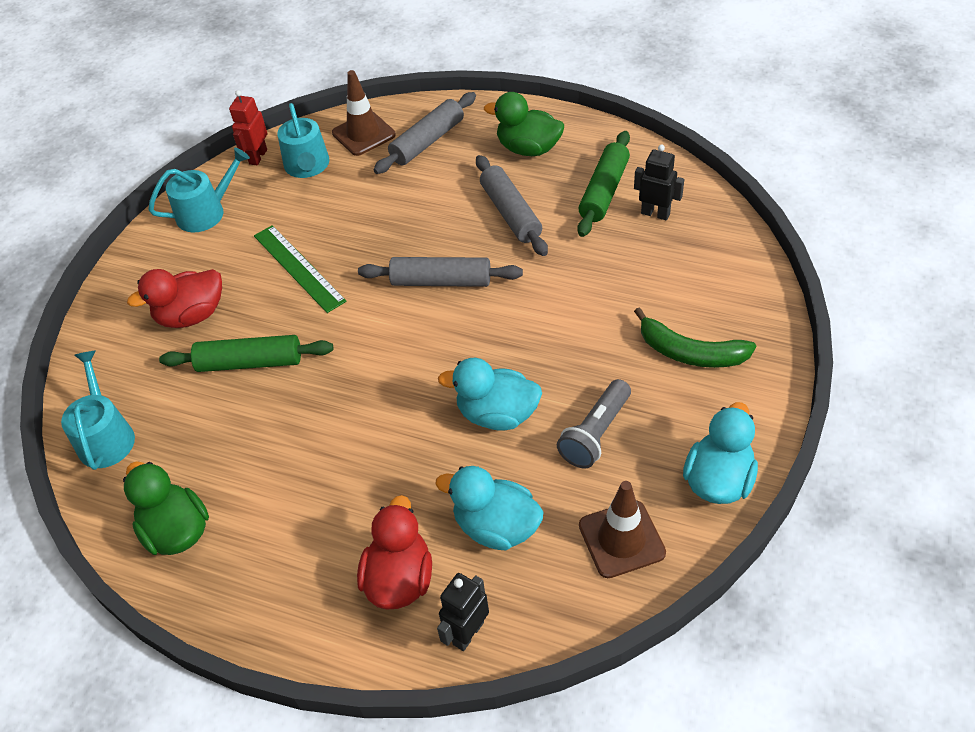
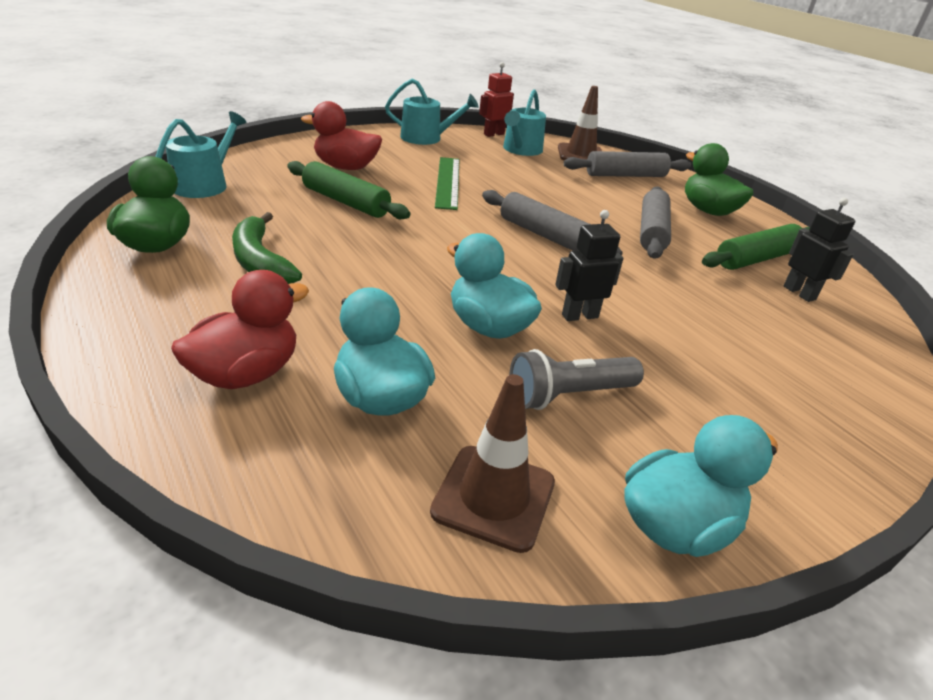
camera: 30 degrees right, 15 degrees down
(468, 633) = (235, 457): black robot -> black robot (579, 316)
(690, 352) = (747, 398): green banana -> green banana (260, 261)

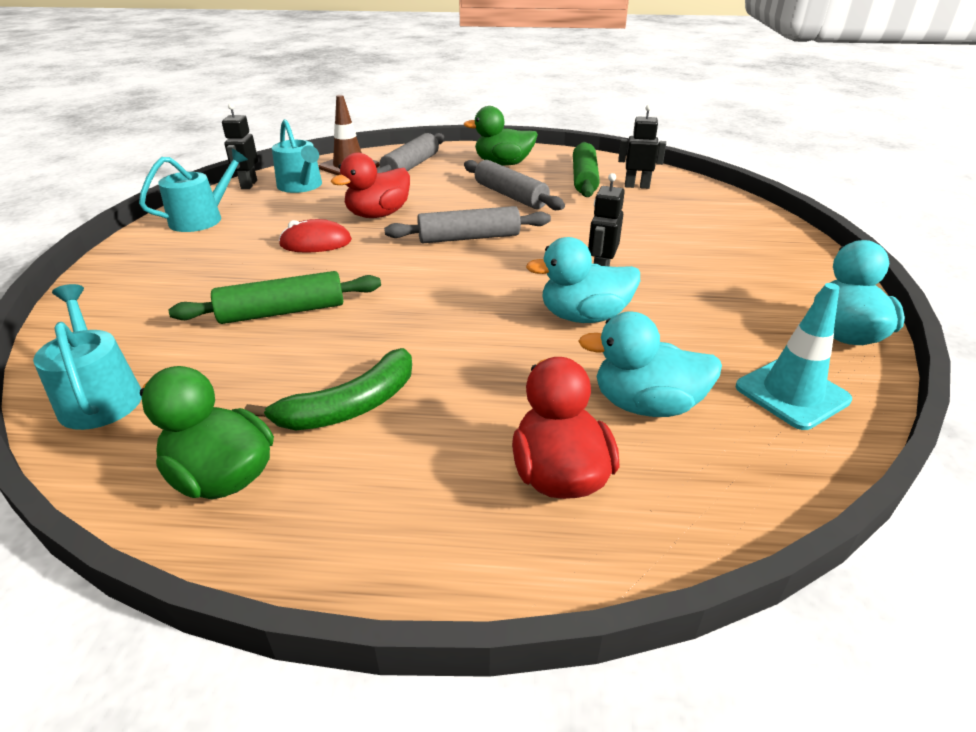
camera: 50 degrees left, 0 degrees up
(260, 261) = (350, 406): green banana -> green banana turned 45 degrees counterclockwise
(346, 167) = (201, 285): red duck -> red duck (378, 214)
(448, 182) = (316, 243): green ruler -> red mouse
(493, 134) = (248, 185): red robot -> black robot
(494, 497) = (792, 393): brown traffic cone -> turquoise traffic cone
(568, 395) = (695, 317): grey flashlight -> none

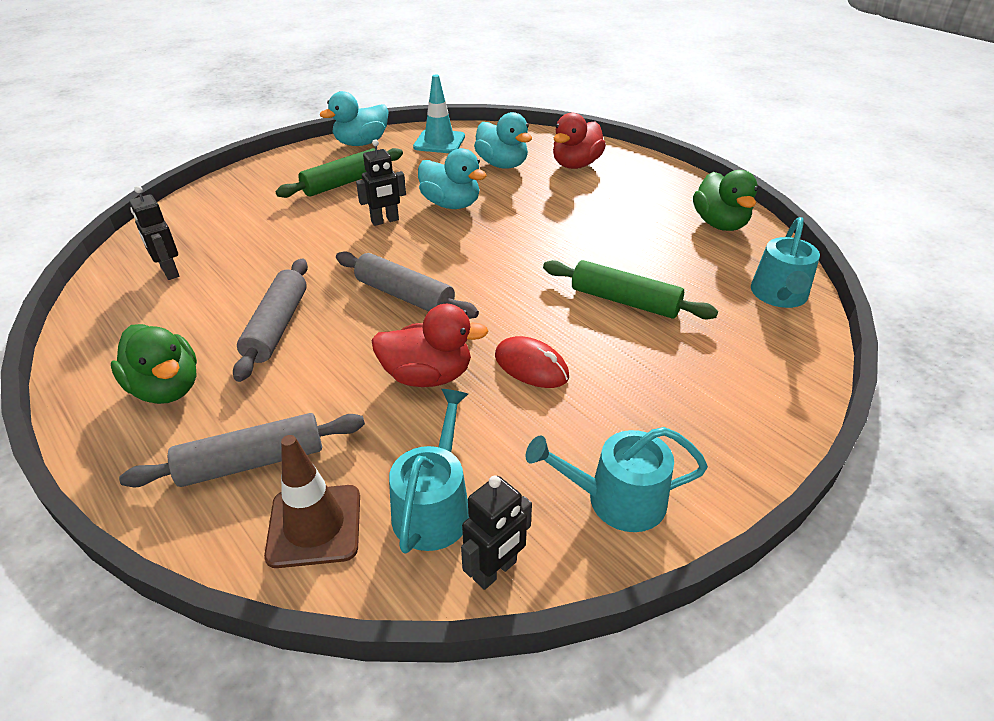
camera: 135 degrees left, 5 degrees up
(350, 406) = (634, 223): green banana -> none
(584, 179) = (174, 308): green rolling pin -> green rolling pin (344, 183)

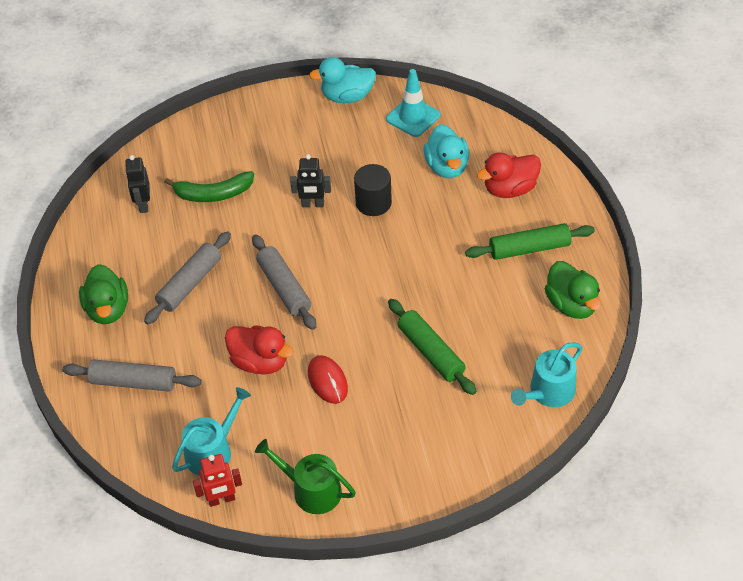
camera: 30 degrees right, 10 degrees up
(259, 241) = (213, 194): none -> green banana
(314, 526) = (147, 435): brown traffic cone -> none
(344, 183) = (305, 146): green rolling pin -> green rolling pin (529, 249)
(451, 204) = (373, 203): turquoise duck -> black cylinder
(495, 571) = (221, 499): black robot -> red robot
(616, 499) = (311, 490): turquoise watering can -> green watering can
(720, 224) = (571, 304): green duck -> green duck turned 45 degrees counterclockwise

